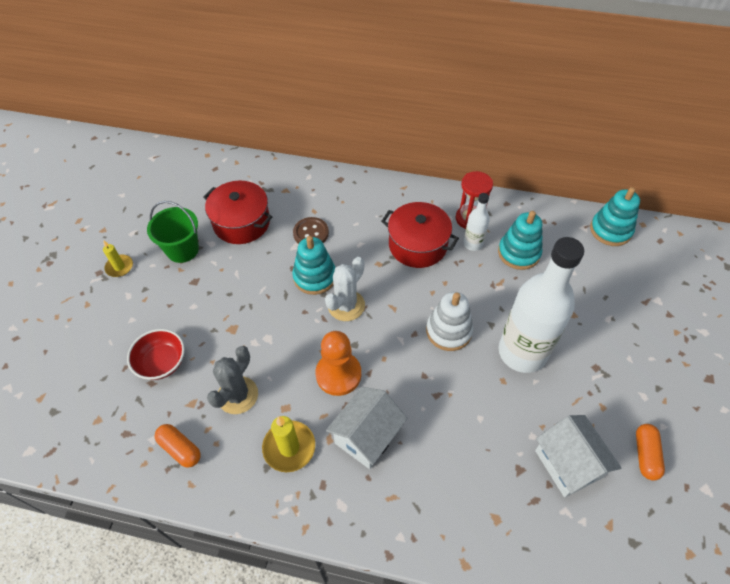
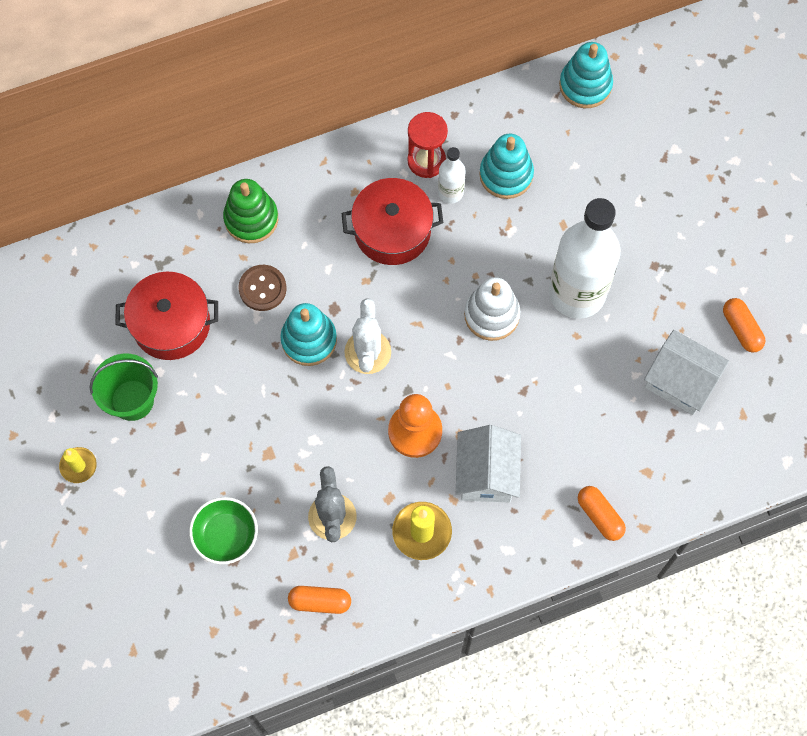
camera: 35 degrees left, 15 degrees up
(161, 362) = (226, 535): red bowl -> green bowl
(335, 194) = (251, 219): none -> green stacking toy
(433, 528) = (600, 516): none -> orange capsule

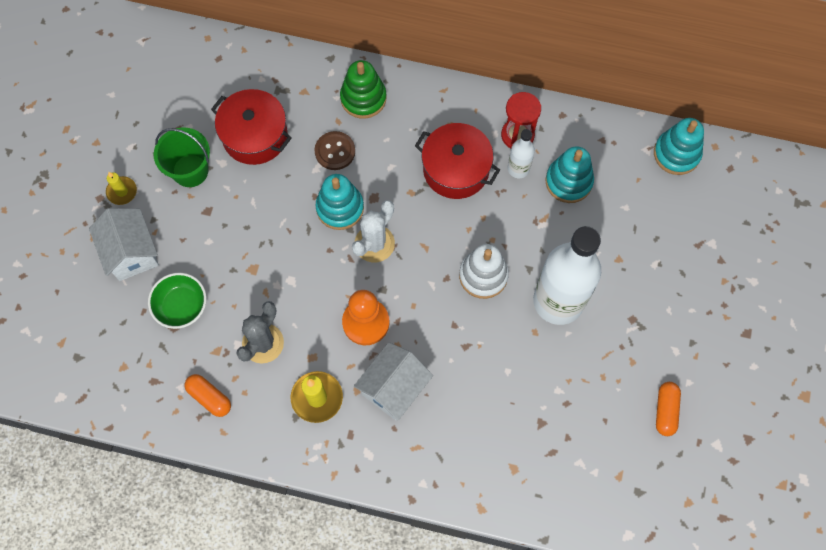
camera: 35 degrees right, 0 degrees up
(600, 516) = (454, 476): orange capsule -> none
(680, 382) = (588, 418): white house -> white house (131, 253)

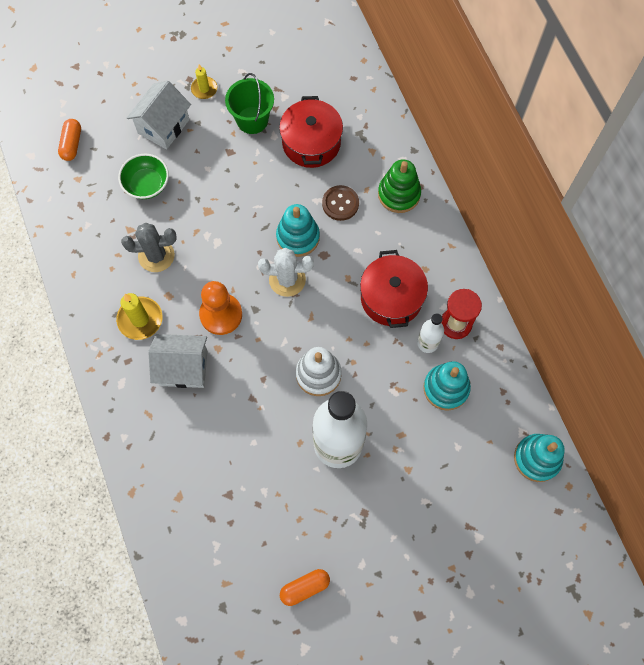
camera: 55 degrees right, 0 degrees up
(209, 397) = (92, 248): orange capsule -> orange capsule (72, 144)

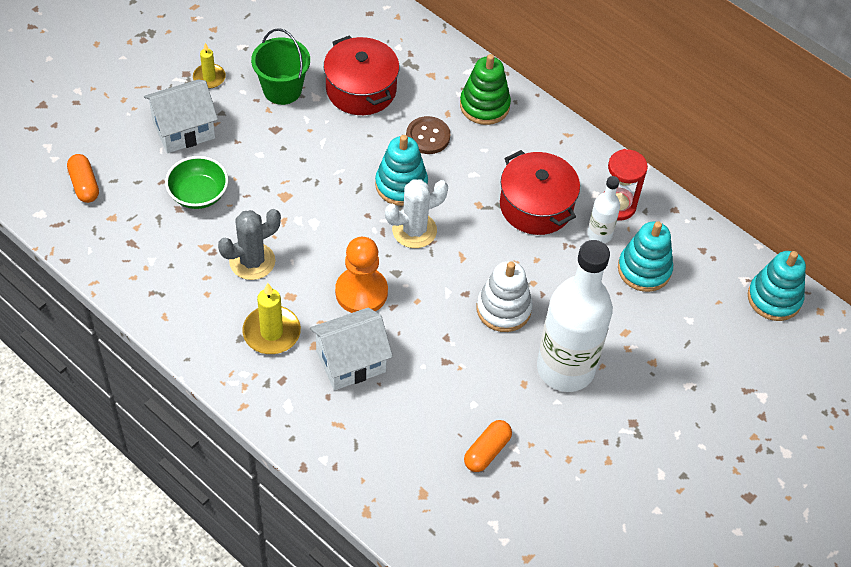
camera: 30 degrees left, 15 degrees down
(163, 126) = (183, 130): white house -> white house turned 60 degrees clockwise
(305, 587) = (615, 523): orange capsule -> orange capsule (487, 451)

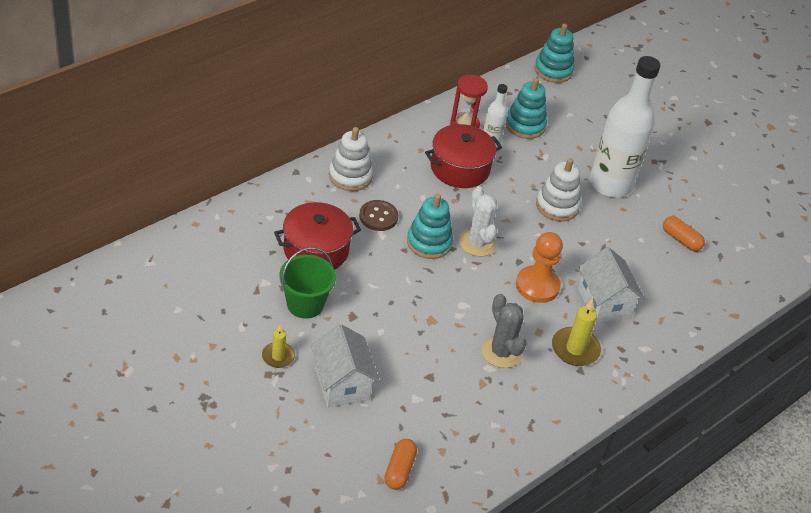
camera: 85 degrees left, 10 degrees down
(84, 185) = (399, 470): orange capsule -> orange capsule turned 60 degrees counterclockwise
(198, 194) = (422, 381): green bowl -> none
(484, 106) = (350, 176): green stacking toy -> white stacking toy

